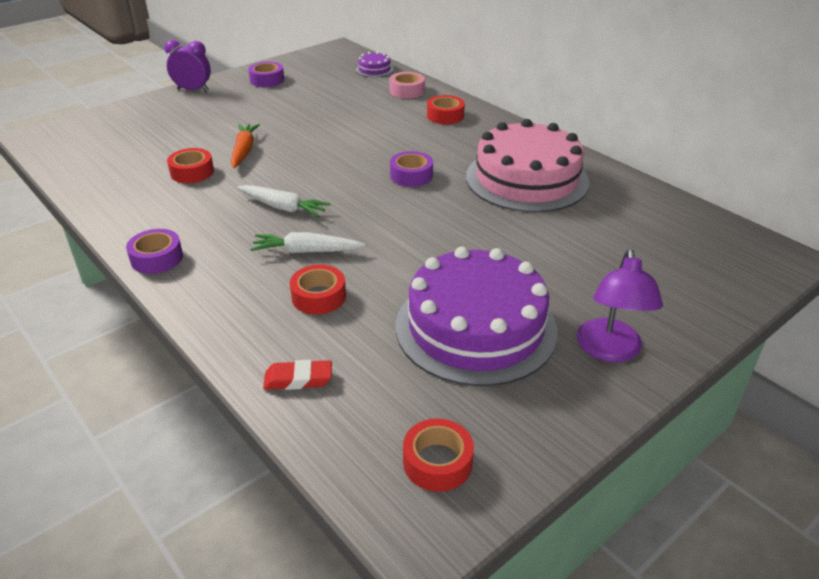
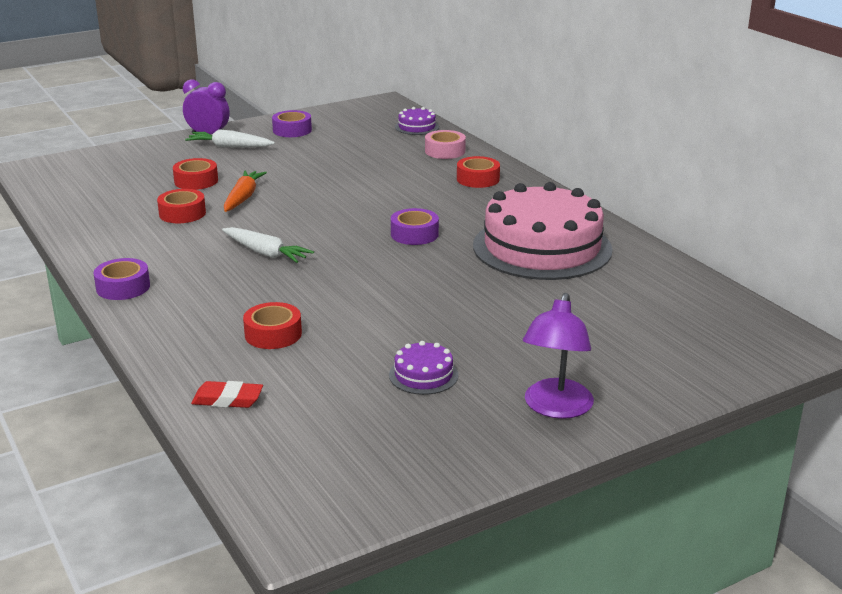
camera: 10 degrees right, 10 degrees down
(306, 251) = (275, 294): white carrot -> white carrot (229, 147)
(437, 462) = (337, 478): red tape -> red tape (196, 181)
(475, 327) = (423, 375): purple cake -> purple cake, size x0.41

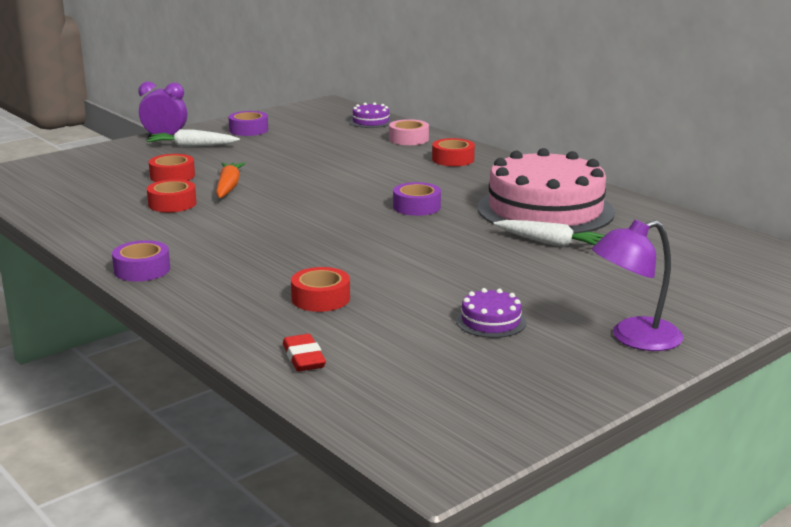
camera: 10 degrees left, 5 degrees down
(227, 399) = (304, 358): red eraser -> red eraser turned 75 degrees clockwise
(265, 253) = (276, 231): white carrot -> white carrot (550, 243)
(555, 408) = (634, 338): purple lamp -> purple lamp turned 60 degrees clockwise

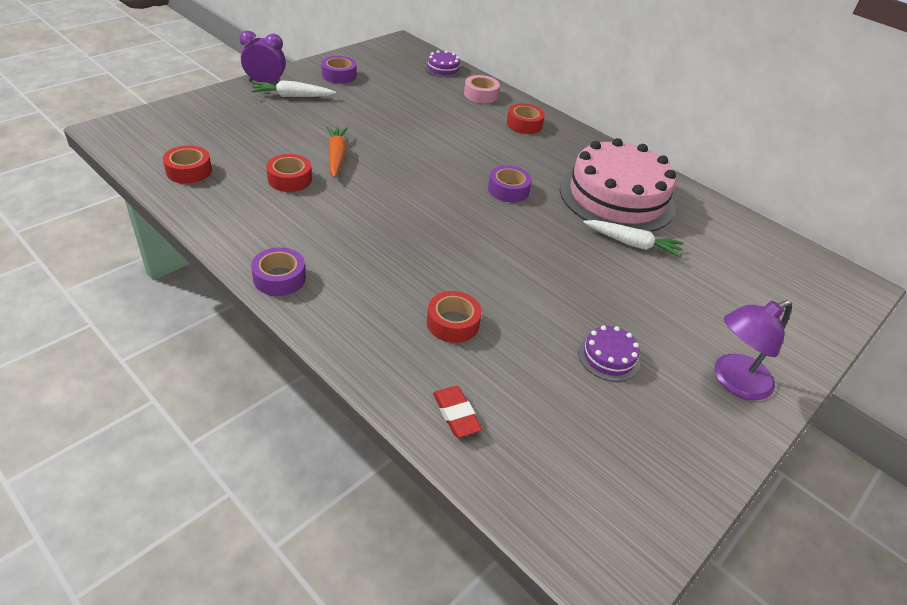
camera: 10 degrees left, 20 degrees up
(172, 176) = (282, 138): red tape -> red tape (189, 171)

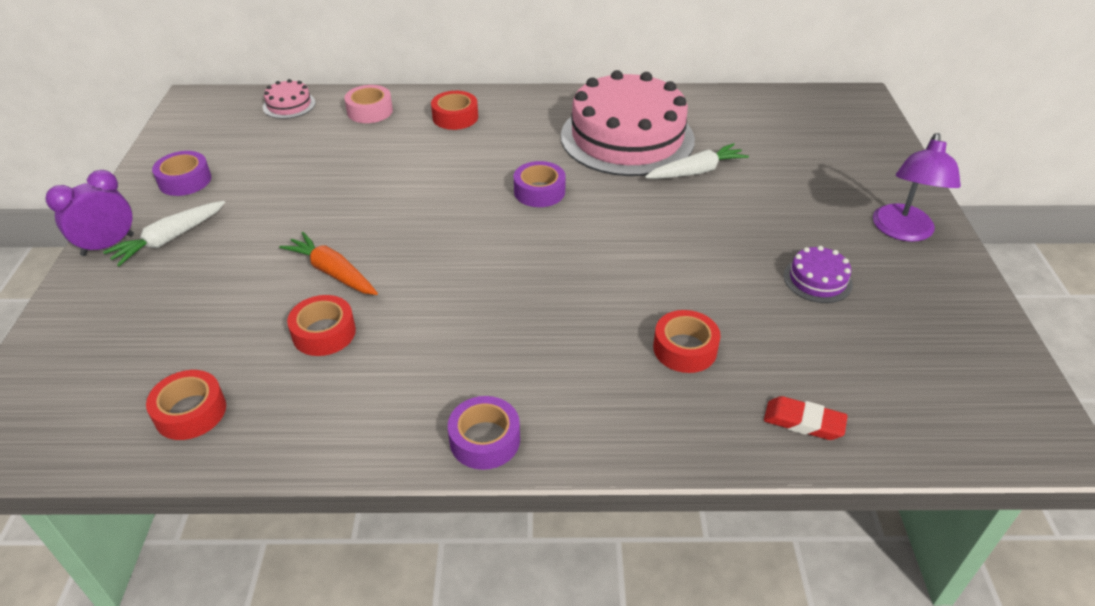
camera: 40 degrees left, 0 degrees up
(443, 69) = (289, 105): purple cake -> pink cake

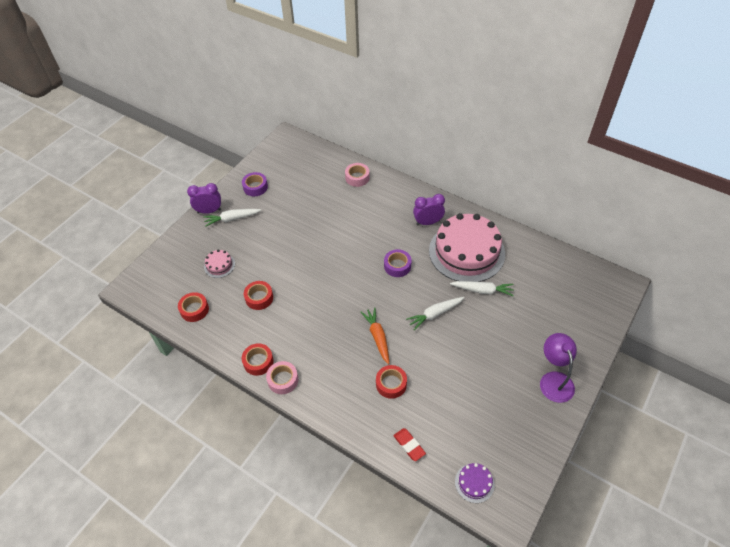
camera: 35 degrees right, 10 degrees up
(289, 105) = (324, 157): pink cake -> pink cake (219, 265)
(332, 272) = (281, 268): orange carrot -> orange carrot (377, 337)
(455, 117) = (393, 199): red tape -> red tape (258, 362)
(485, 440) = (283, 380): purple tape -> pink tape
(535, 125) = (428, 222): none -> purple clock
(658, 227) = (435, 314): none -> white carrot
(817, 280) = (483, 383): purple cake -> purple cake (474, 483)
(902, 231) = (554, 380): purple lamp -> purple lamp turned 120 degrees clockwise

